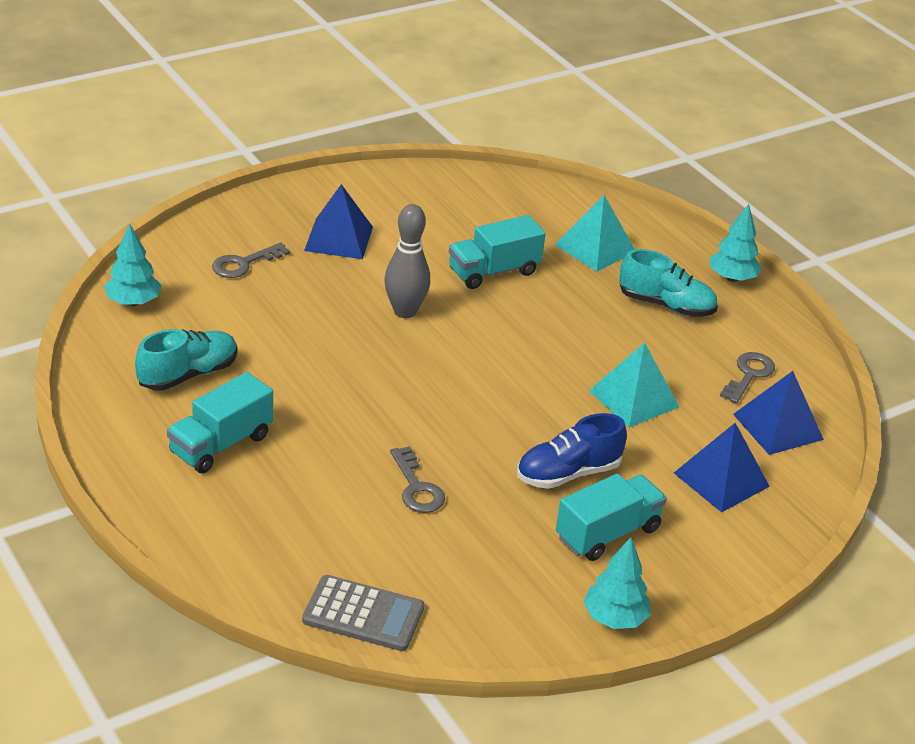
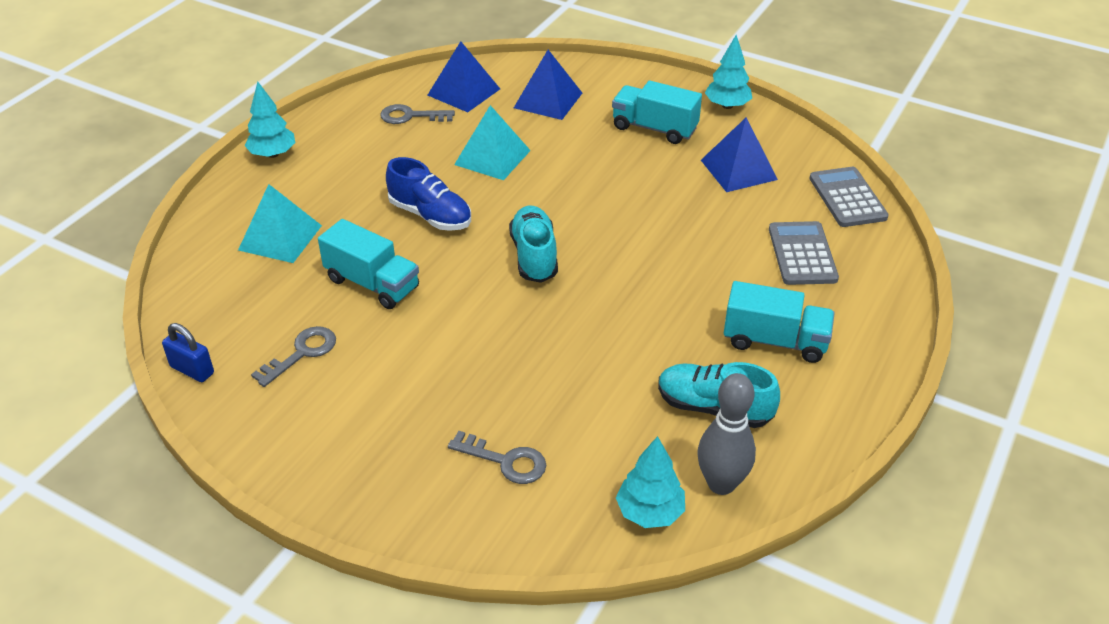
camera: 115 degrees left, 5 degrees up
(309, 526) = (802, 254): none -> grey calculator
(338, 238) = (398, 411): blue pyramid -> blue pyramid (738, 170)
(405, 311) = (486, 313): grey bowling pin -> grey bowling pin (721, 484)
(417, 487) = (704, 221): grey key -> grey key (302, 353)
(464, 175) = (192, 370): none -> blue padlock
(568, 473) = (612, 161): blue shoe -> blue shoe (430, 215)
(666, 305) = (345, 175): turquoise shoe -> turquoise shoe (534, 256)

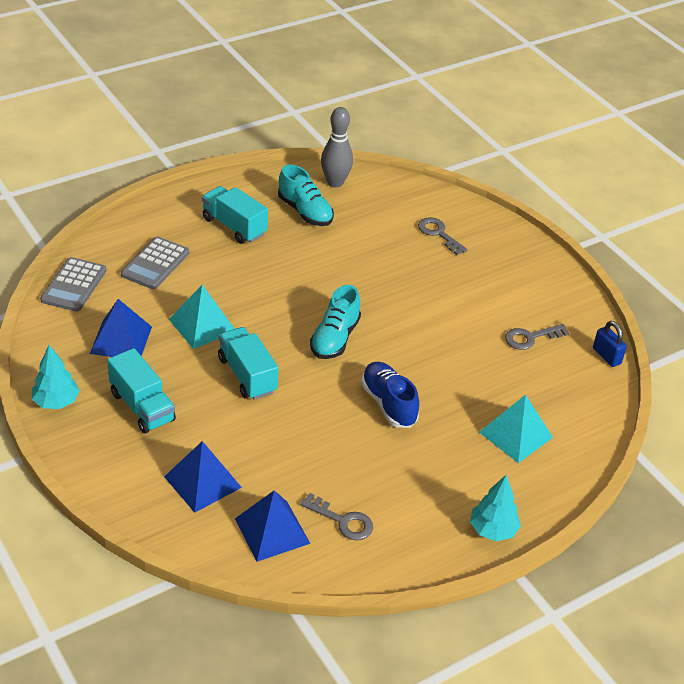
camera: 155 degrees left, 0 degrees up
(372, 284) = (462, 366): turquoise truck -> turquoise truck (247, 375)
(492, 157) = (302, 438): turquoise pyramid -> turquoise pyramid (202, 325)
(650, 512) = (381, 186): turquoise tree -> none

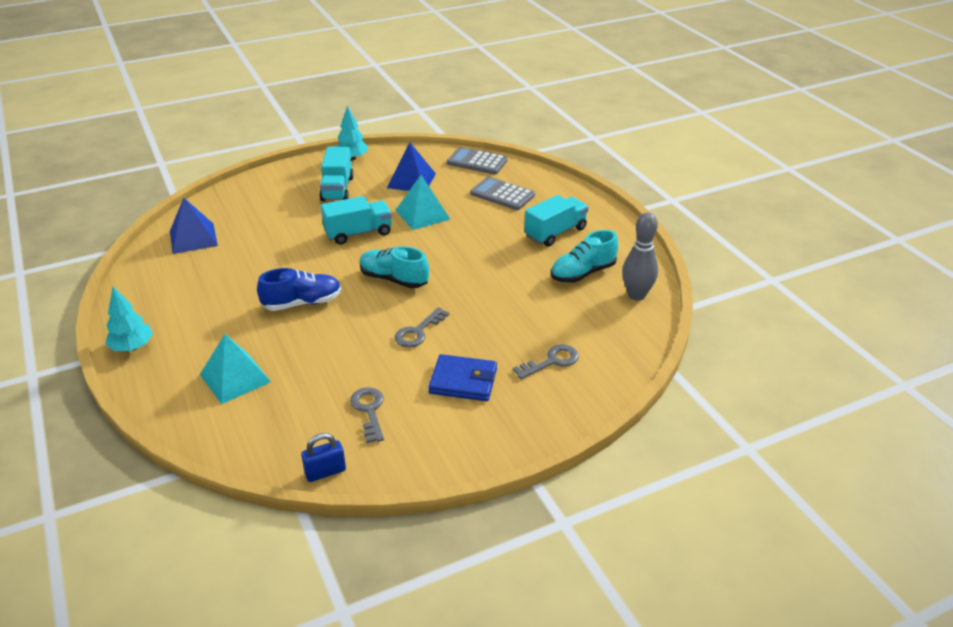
camera: 100 degrees right, 5 degrees down
(142, 407) = (337, 189): turquoise truck -> turquoise truck turned 60 degrees counterclockwise
(202, 482) = (253, 211): blue pyramid -> none
(342, 521) = (185, 269): grey key -> grey key (418, 332)
(477, 284) = (463, 381): none -> blue wallet

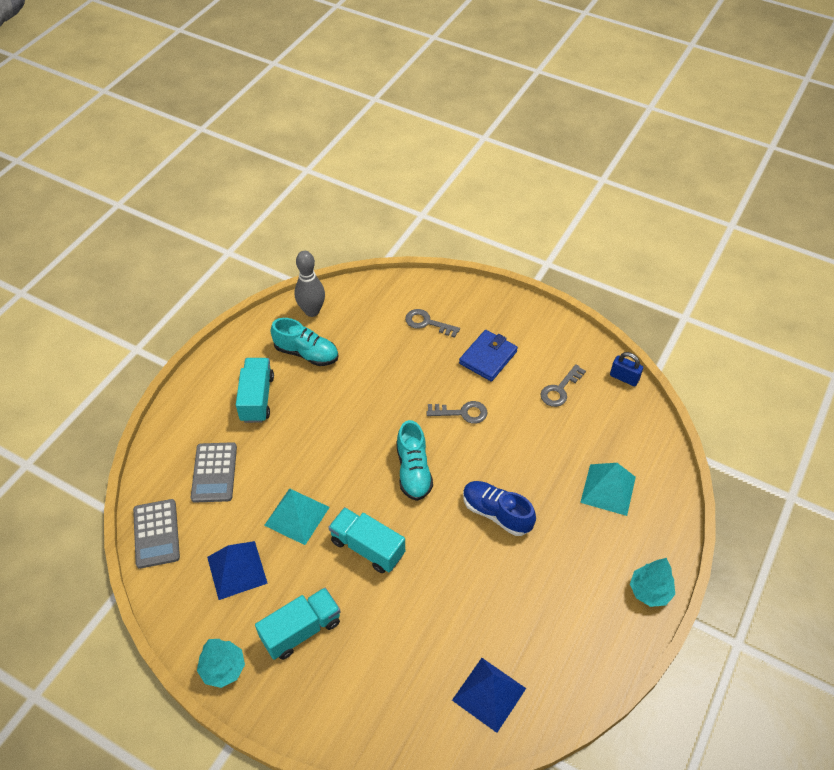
camera: 125 degrees left, 15 degrees up
(463, 381) = (488, 357): blue wallet -> blue wallet turned 60 degrees clockwise
(555, 233) = (257, 398): turquoise truck -> turquoise truck turned 75 degrees clockwise

